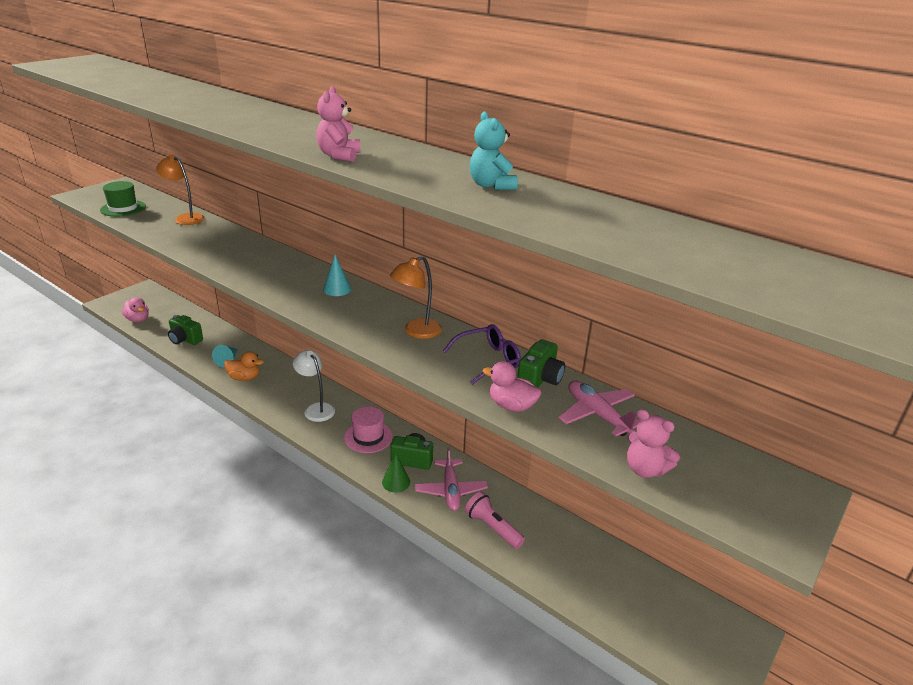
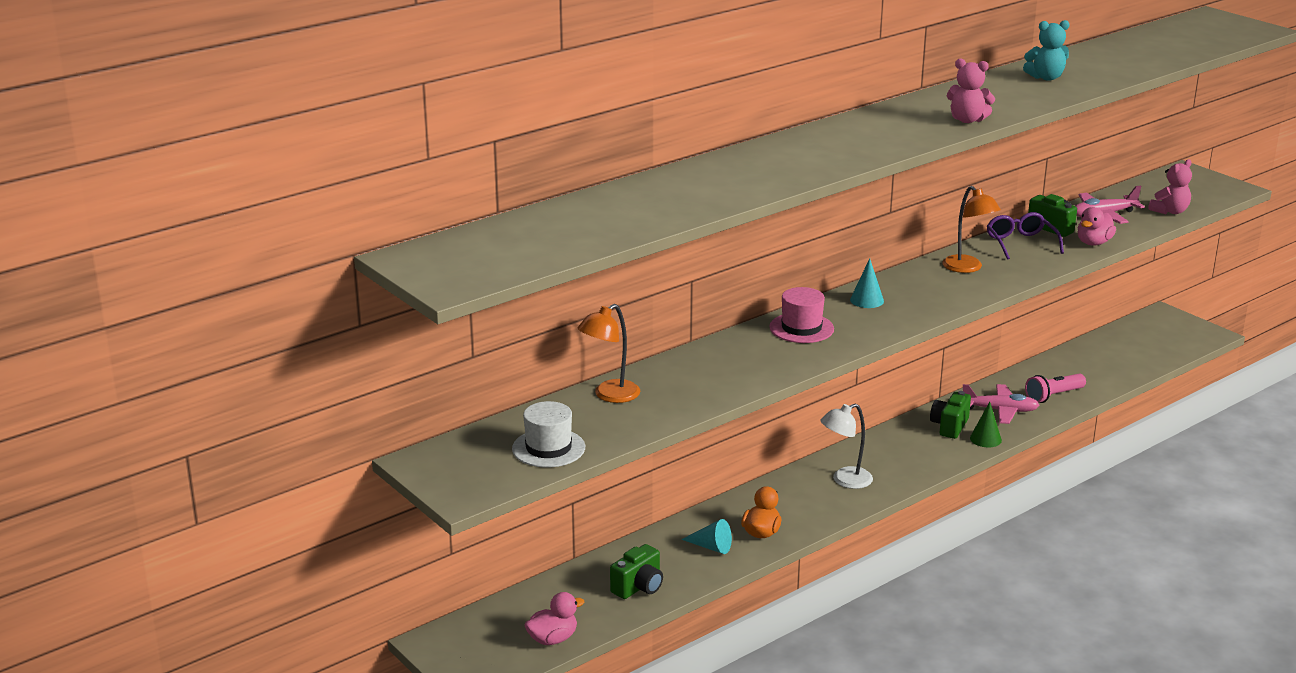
camera: 75 degrees left, 5 degrees down
(123, 208) = (548, 448): green hat -> white hat
(368, 437) = (906, 449): pink hat -> pink hat (801, 328)

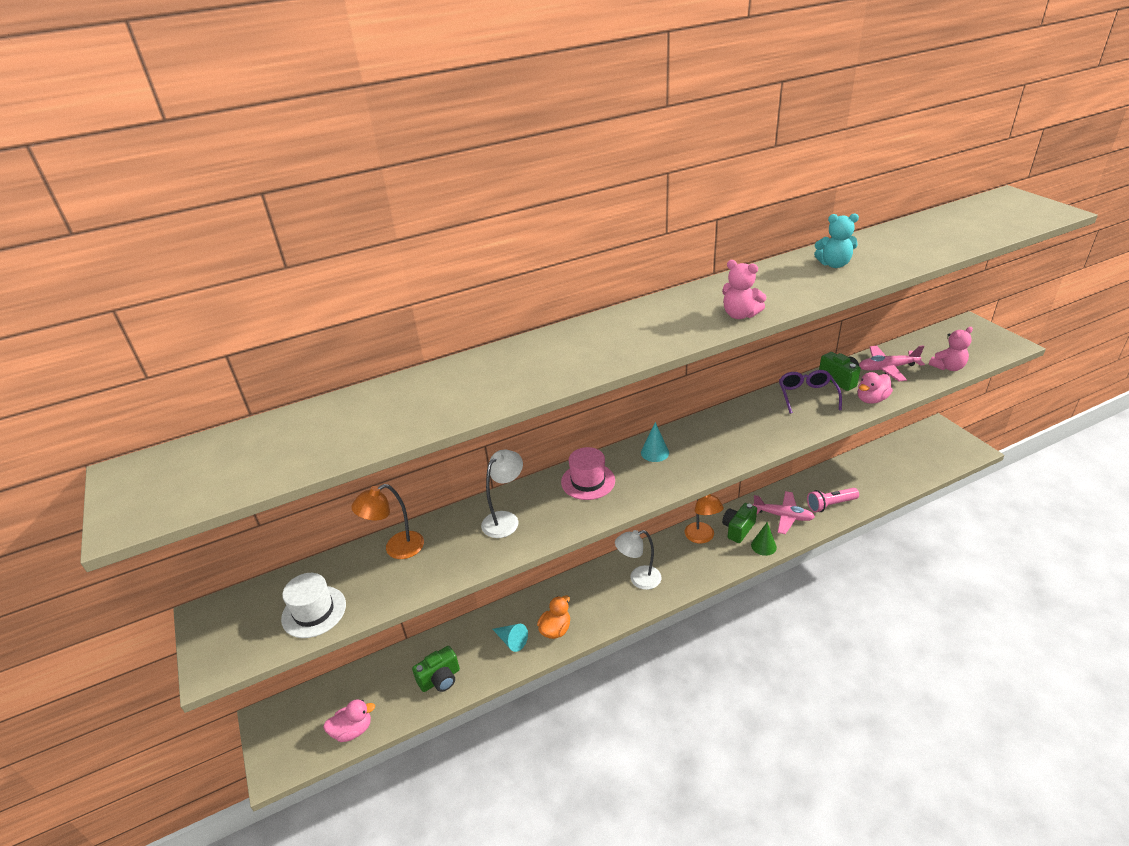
camera: 15 degrees right, 10 degrees up
(723, 364) = (505, 519): none -> white lamp
(967, 268) = (753, 421): orange lamp -> orange lamp (702, 537)

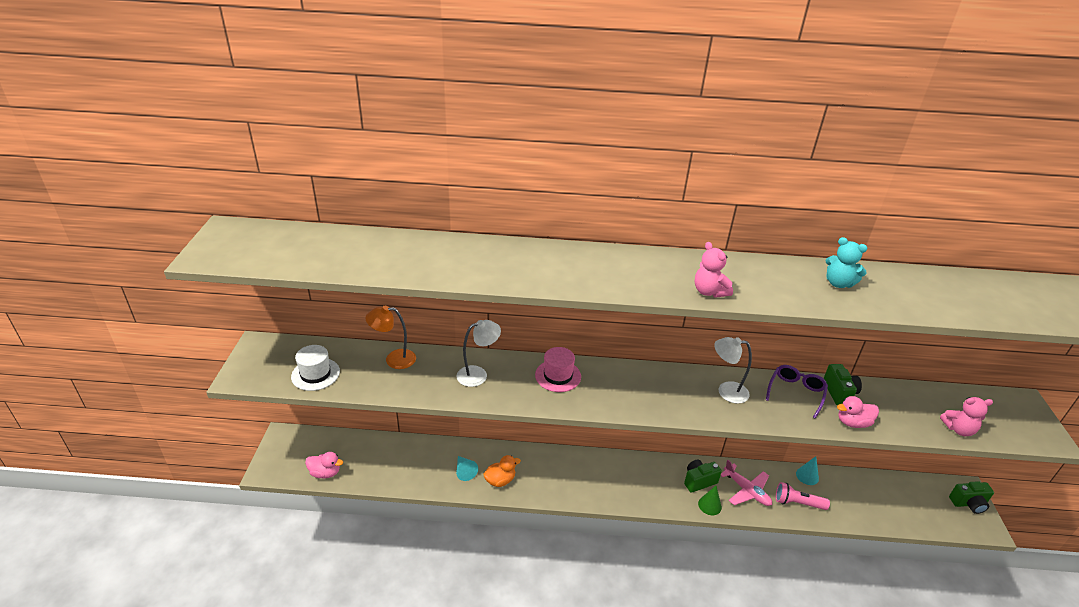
camera: 25 degrees right, 0 degrees up
(440, 679) = (400, 471): green camera -> green camera (968, 503)
(639, 579) = (588, 477): white lamp -> white lamp (726, 391)
(654, 452) = (626, 378): turquoise cone -> turquoise cone (807, 476)
(702, 537) = (663, 472): orange lamp -> none
(887, 368) = (895, 403): pink plane -> none

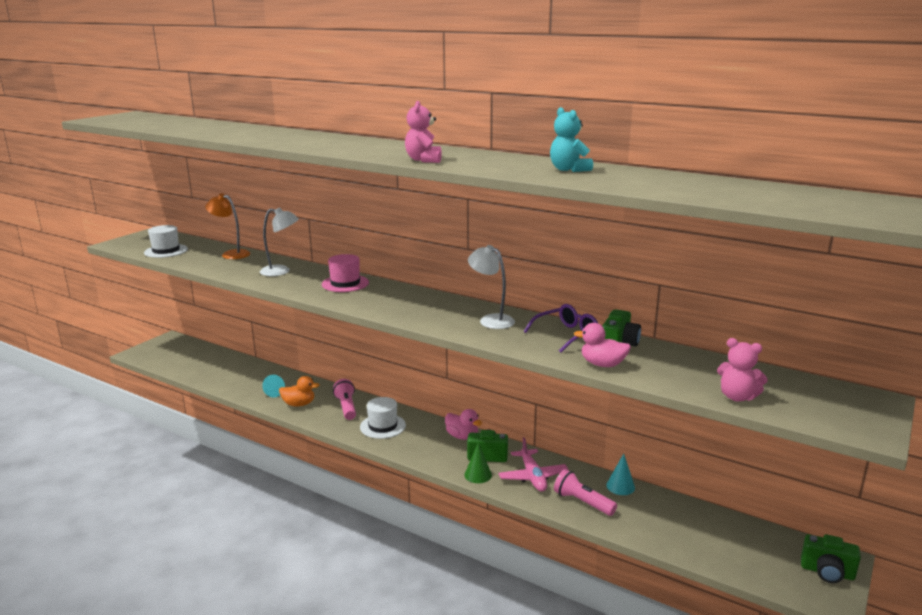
camera: 30 degrees right, 15 degrees down
(325, 473) = (173, 365): pink duck -> pink duck (462, 436)
(544, 468) = (346, 407): none -> pink flashlight
(594, 480) = (383, 426): none -> white hat

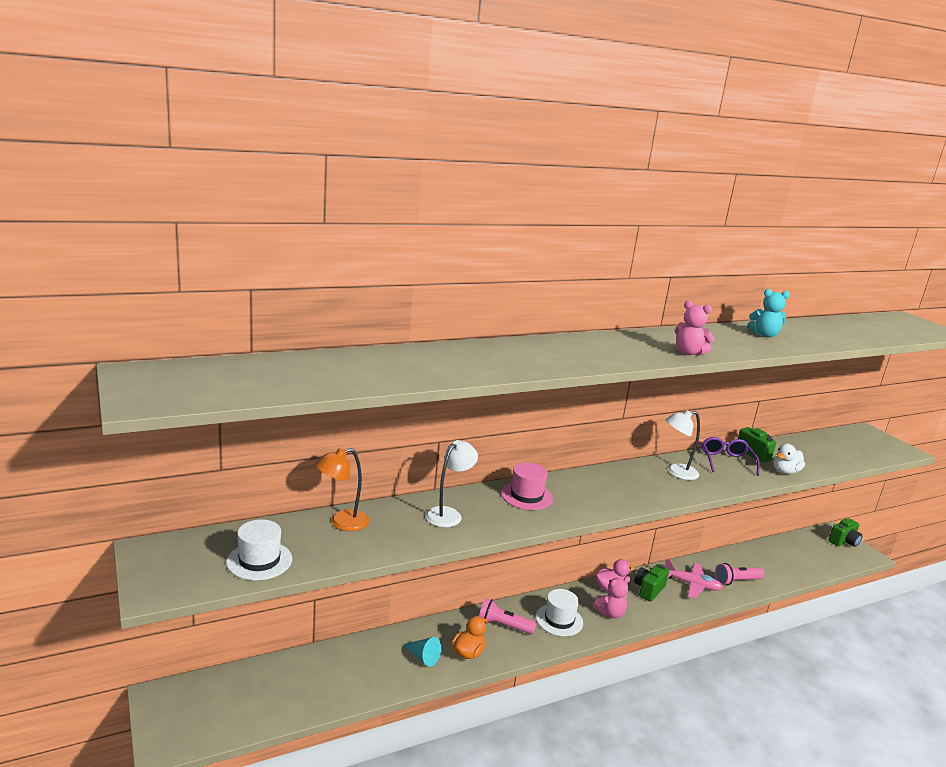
camera: 60 degrees left, 0 degrees up
(478, 475) = (674, 607): green cone -> none
(602, 364) = (785, 471): pink duck -> white duck
(620, 486) = (725, 557): turquoise cone -> none
(737, 397) = (851, 458): pink teddy bear -> pink teddy bear (610, 613)

